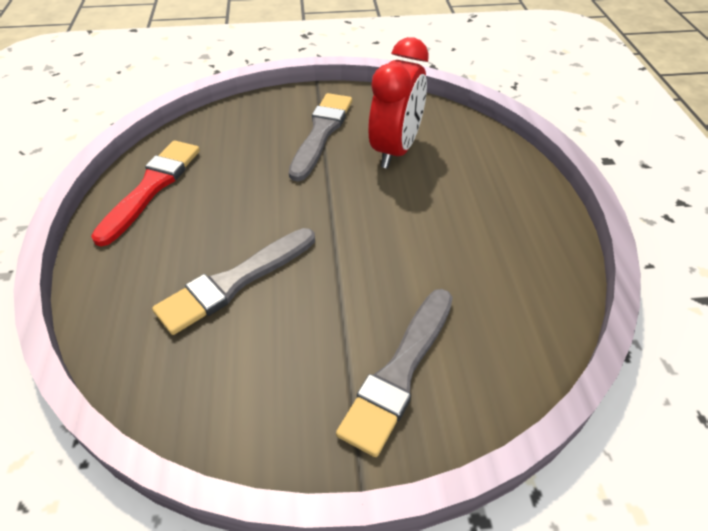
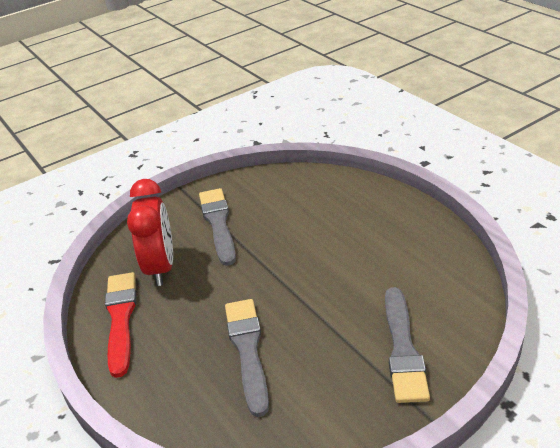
camera: 25 degrees left, 10 degrees down
(234, 282) = (248, 350): grey brush -> grey brush turned 150 degrees clockwise
(395, 150) = (283, 213): red clock -> red clock (161, 267)

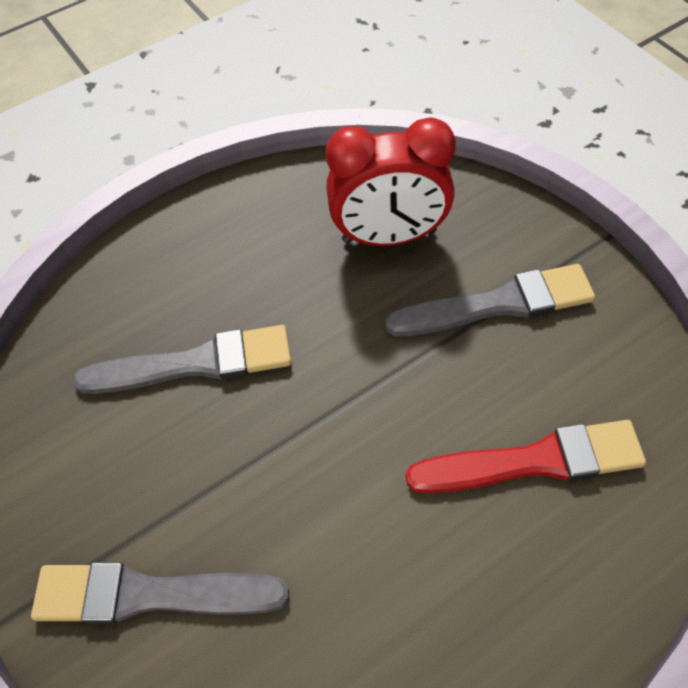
camera: 90 degrees right, 20 degrees up
(121, 318) = (285, 205): red brush -> red brush (534, 461)

